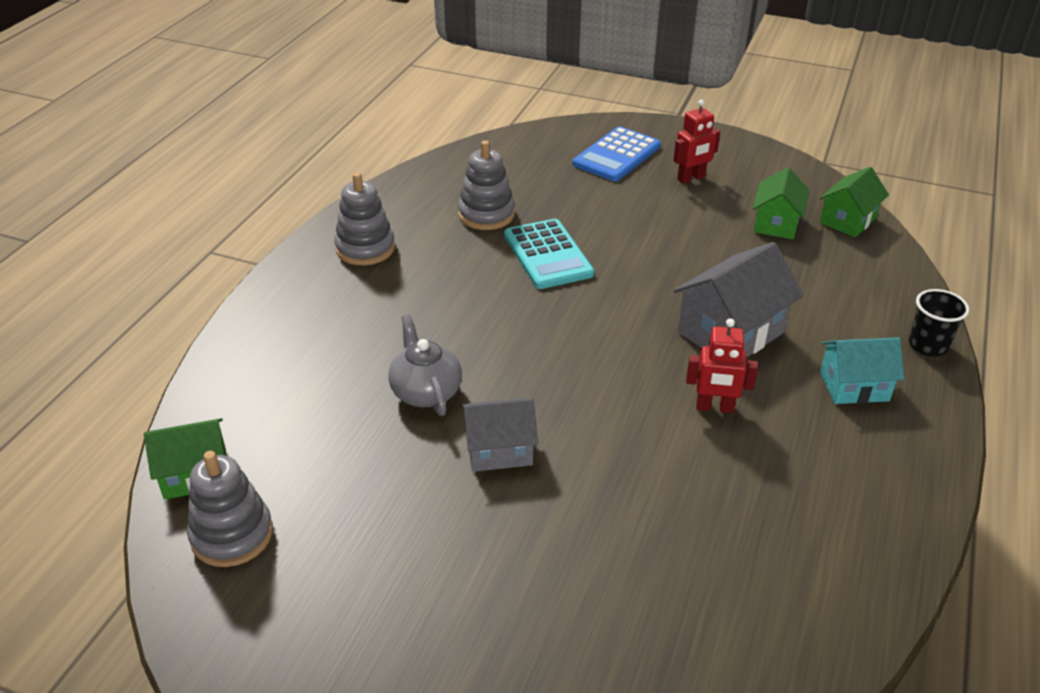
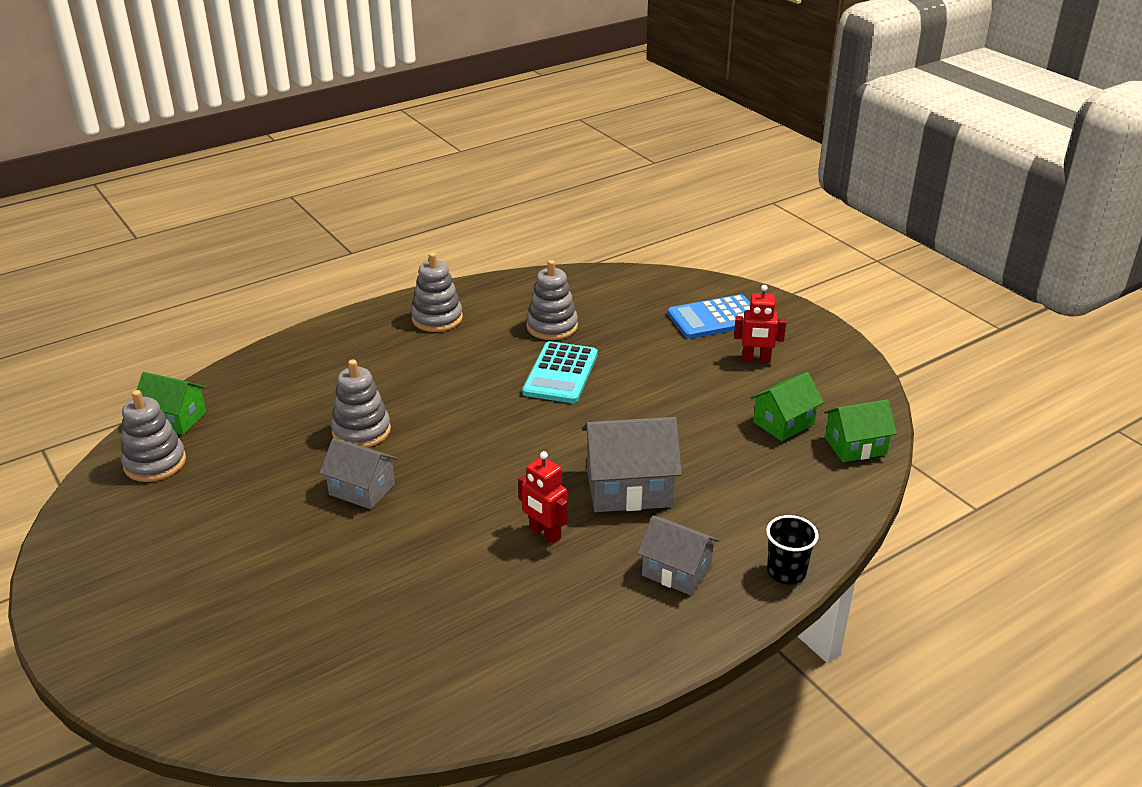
camera: 35 degrees right, 5 degrees down
(426, 392) = (361, 431): grey teapot -> grey stacking toy
(854, 386) = (676, 571): turquoise house -> grey house

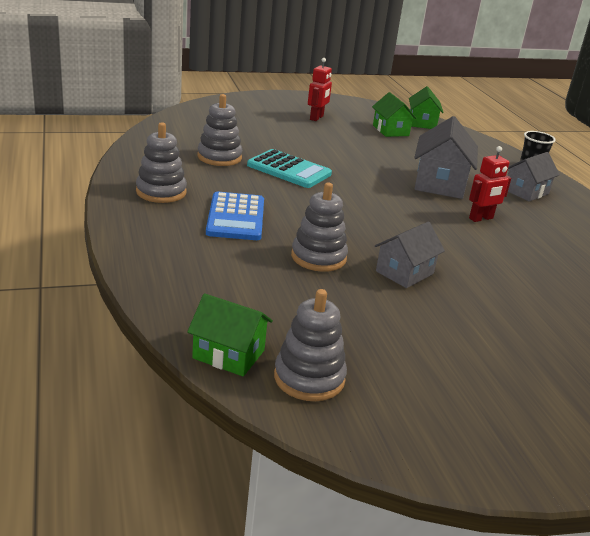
camera: 75 degrees left, 5 degrees down
(175, 418) = (228, 354): green house -> green house turned 75 degrees clockwise
(715, 318) = (258, 114): blue calculator -> blue calculator (236, 217)

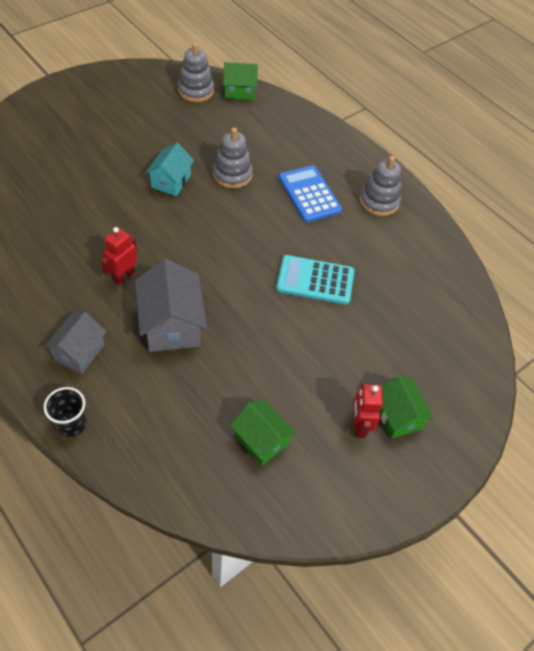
camera: 155 degrees right, 25 degrees up
(219, 157) = (383, 273): grey stacking toy -> none
(404, 272) = (171, 181): grey house -> turquoise house
(422, 123) = (231, 497): green house -> green house (398, 416)

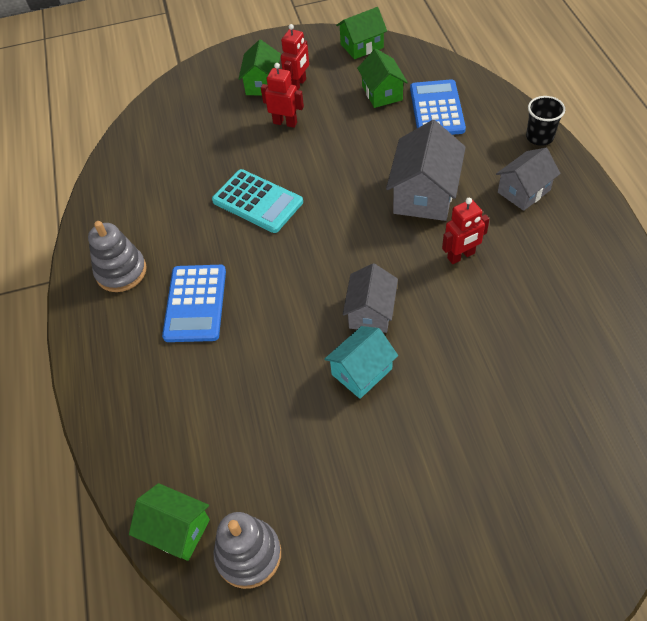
camera: 145 degrees left, 0 degrees up
(180, 218) = (371, 312): none -> grey house
(192, 433) = (436, 109): none -> blue calculator
(232, 174) = (275, 360): grey stacking toy -> none
(319, 514) = (362, 46): none -> green house
(342, 370) = (285, 123): none -> red robot

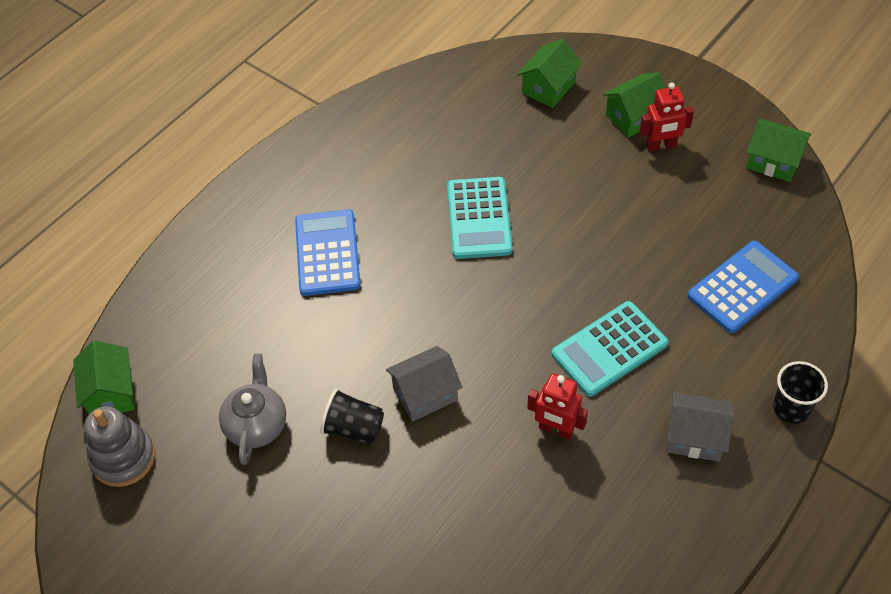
camera: 50 degrees right, 0 degrees up
(121, 272) = (317, 176): grey stacking toy -> none
(195, 303) = (327, 253): blue calculator -> blue calculator turned 120 degrees clockwise
(285, 123) = (599, 171): red robot -> none
(303, 435) = (256, 425): none -> grey teapot
(362, 371) = (354, 428): turquoise house -> black cup
(382, 93) = (719, 224): green house -> green house (548, 87)
(424, 194) = (609, 349): grey house -> turquoise calculator

